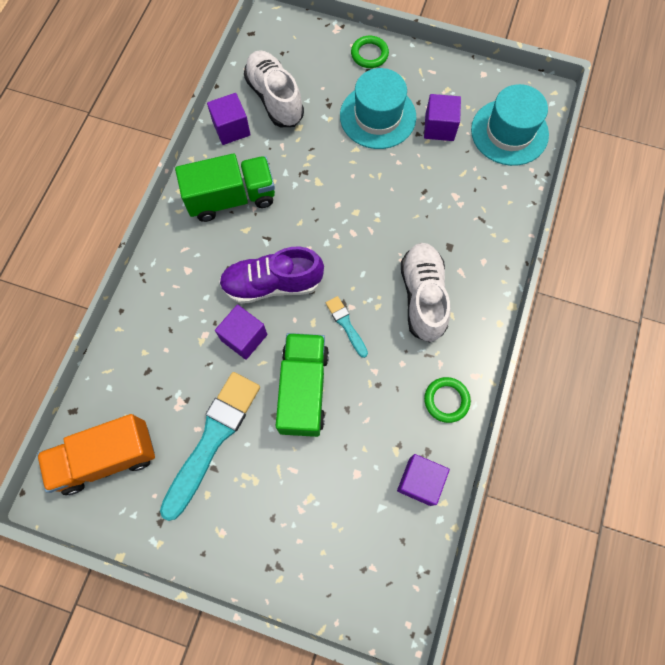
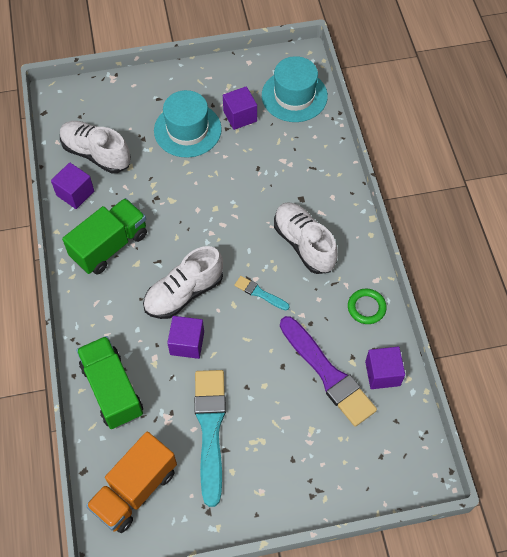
camera: 30 degrees left, 10 degrees down
(272, 284) = (184, 293): purple shoe -> white shoe
(303, 390) = (257, 356): green truck -> green truck (112, 390)
(363, 449) = (328, 374): none -> purple brush
(369, 54) = (151, 86): green ring -> none

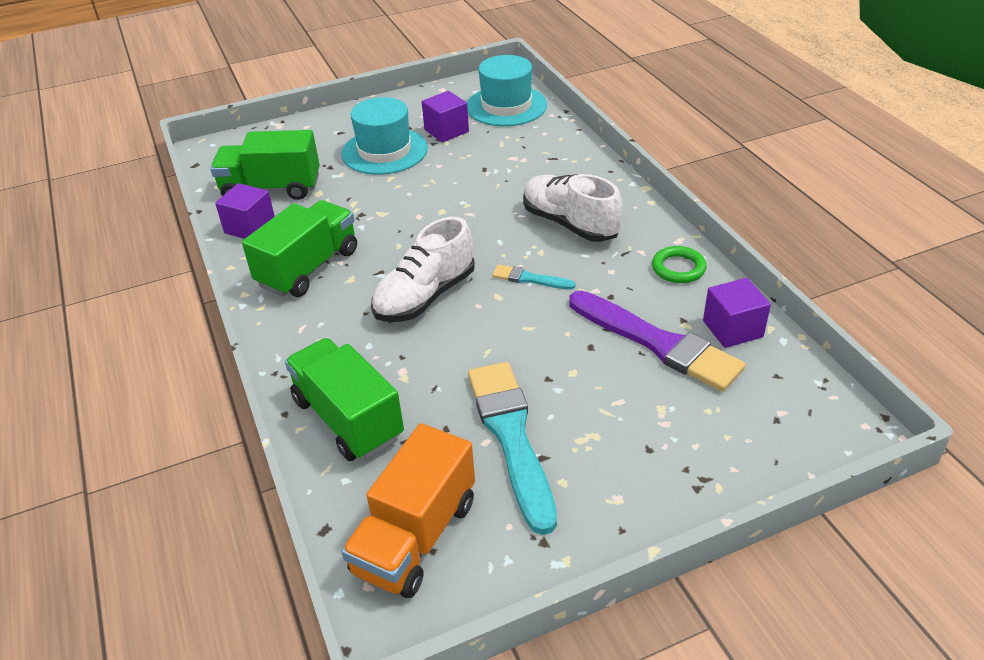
camera: 10 degrees left, 20 degrees down
(96, 154) = (271, 188): white shoe -> green truck
(187, 343) = (445, 347): purple cube -> none

